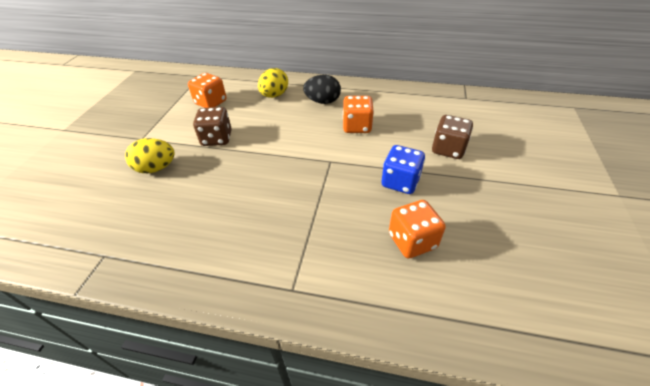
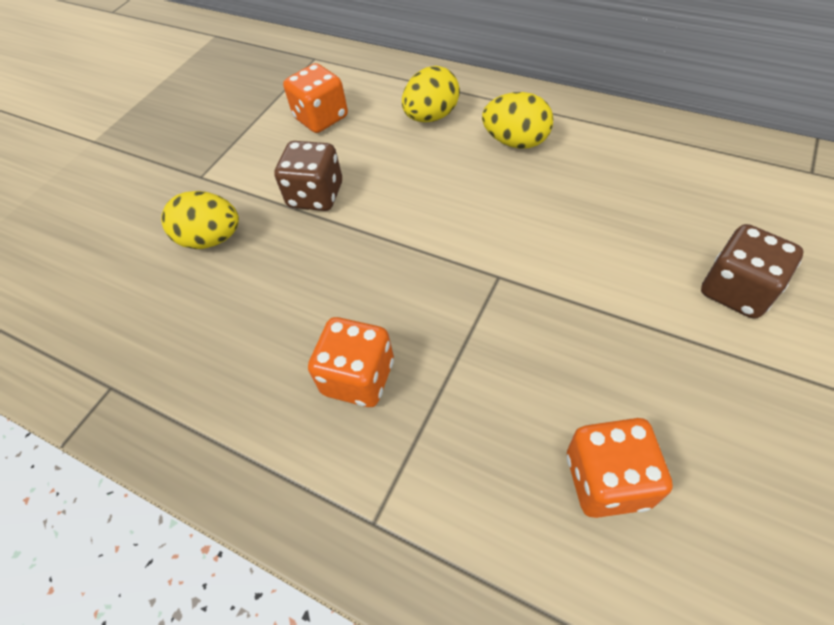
camera: 20 degrees right, 10 degrees up
(323, 101) = (516, 142): black egg -> yellow egg
(357, 126) = (566, 208): orange dice -> orange dice (358, 377)
(400, 182) = (618, 347): blue dice -> none

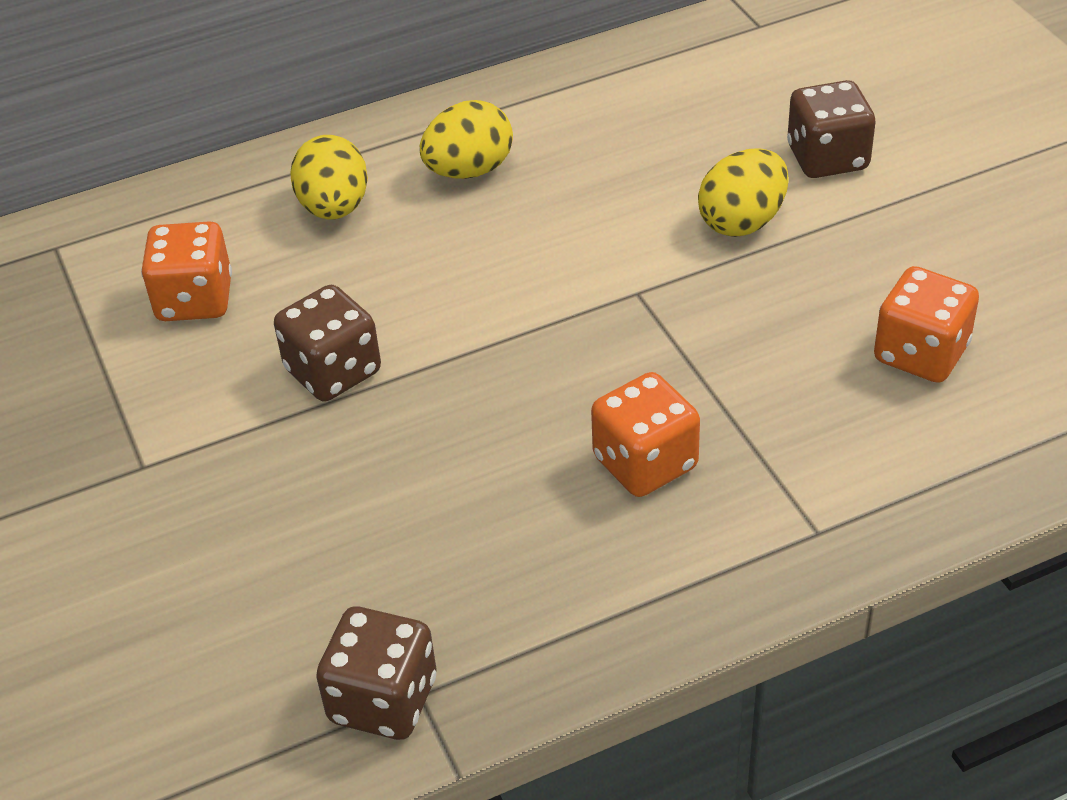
camera: 55 degrees left, 10 degrees down
(98, 374) = (383, 700): none -> brown dice
(211, 239) = (283, 501): yellow egg -> yellow egg (742, 222)

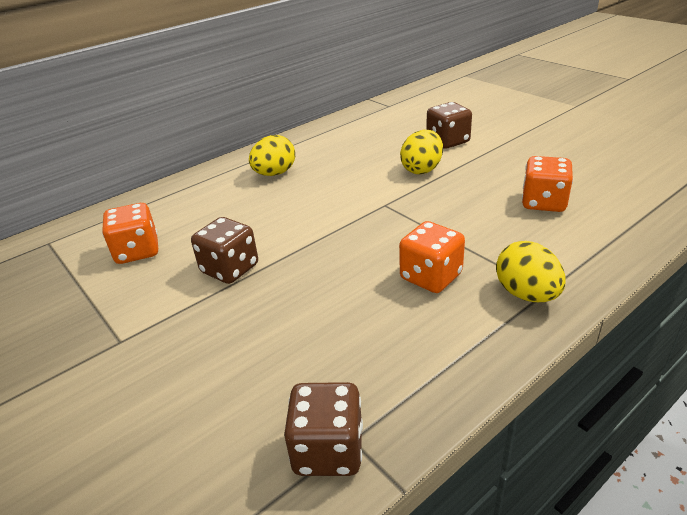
camera: 15 degrees left, 10 degrees down
(334, 208) = (208, 199): yellow egg -> yellow egg (526, 294)

